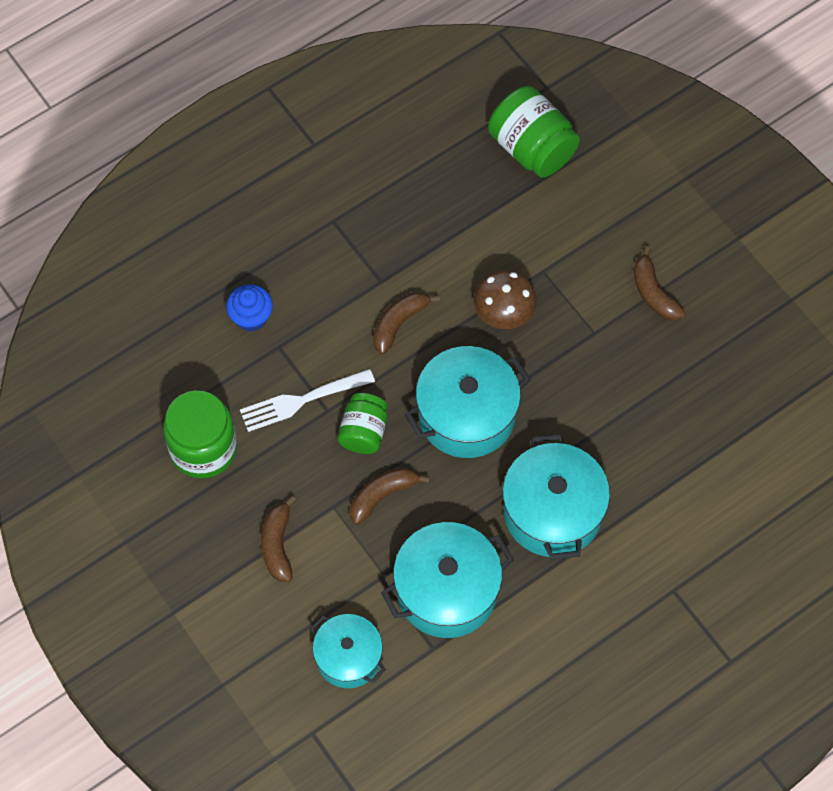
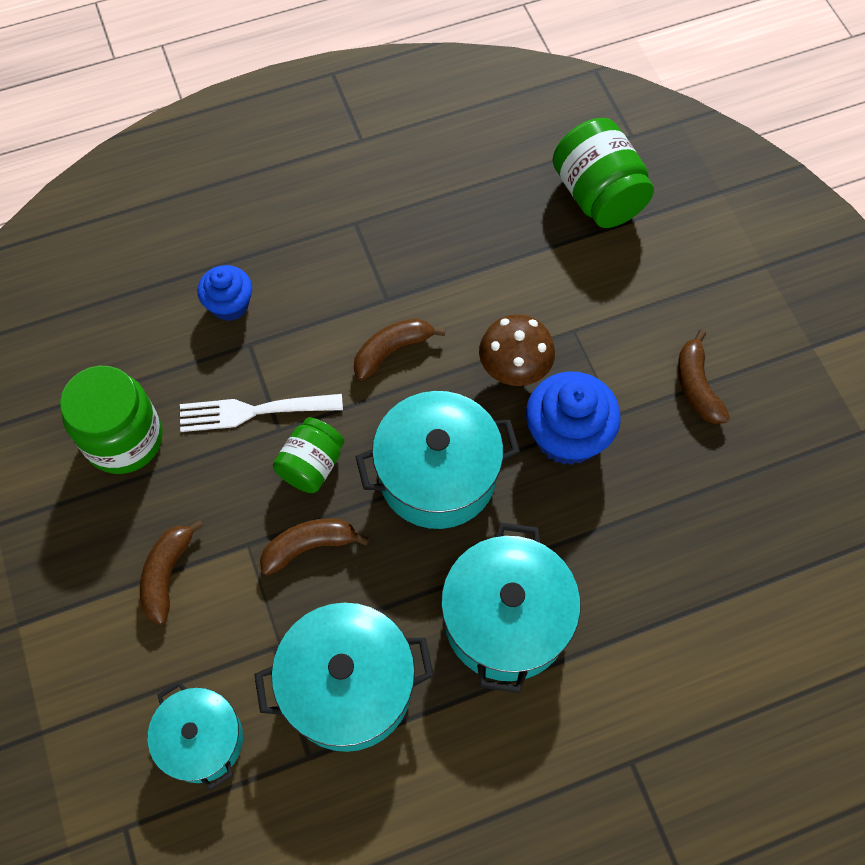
camera: 15 degrees right, 0 degrees up
(561, 358) = (567, 436): none -> blue cupcake

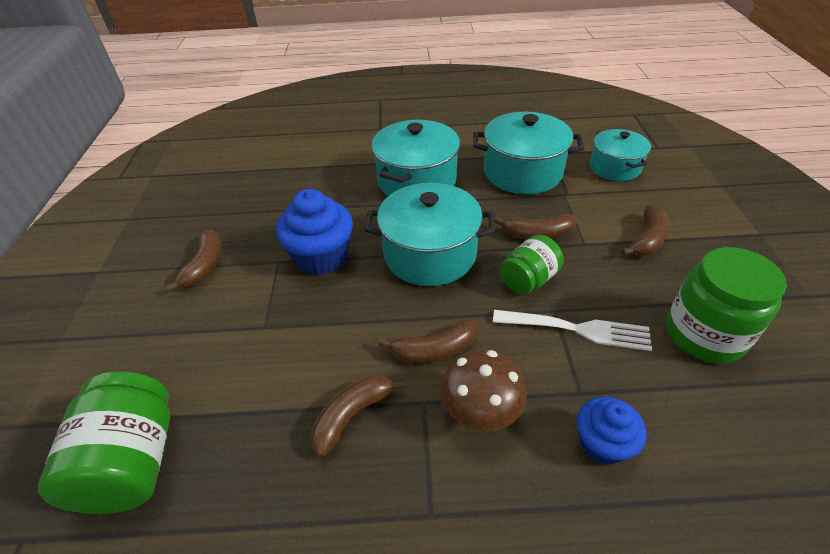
camera: 160 degrees left, 20 degrees down
(443, 273) = (352, 415): none -> brown banana
(514, 370) = (334, 308): brown mushroom -> brown mushroom (480, 413)

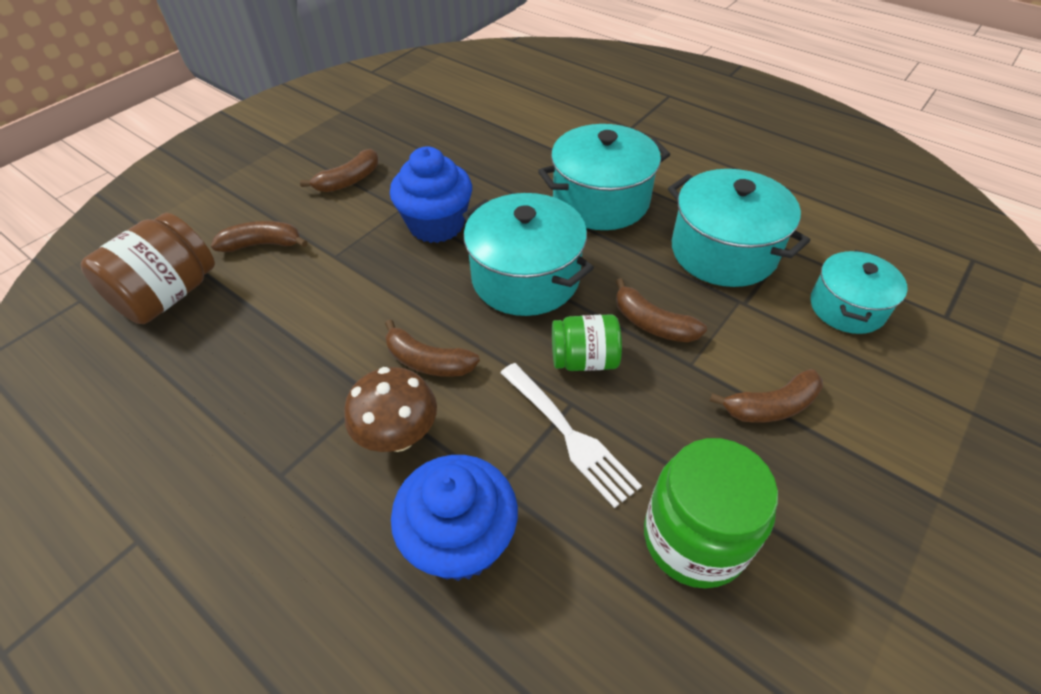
camera: 40 degrees right, 5 degrees up
(133, 462) = (169, 295): green jar -> brown jar
(352, 415) = (314, 365): brown banana -> brown banana (263, 244)
(602, 443) = (460, 539): blue cupcake -> blue cupcake, size x1.61

